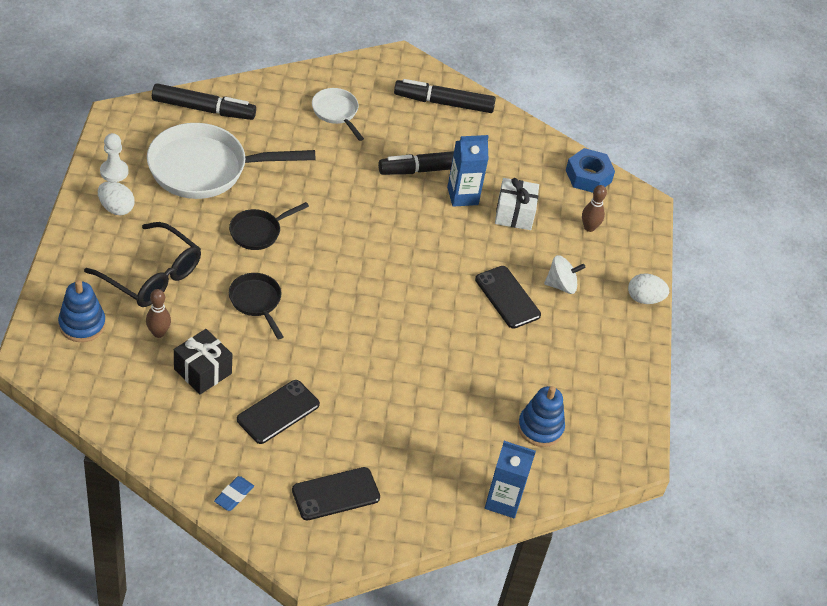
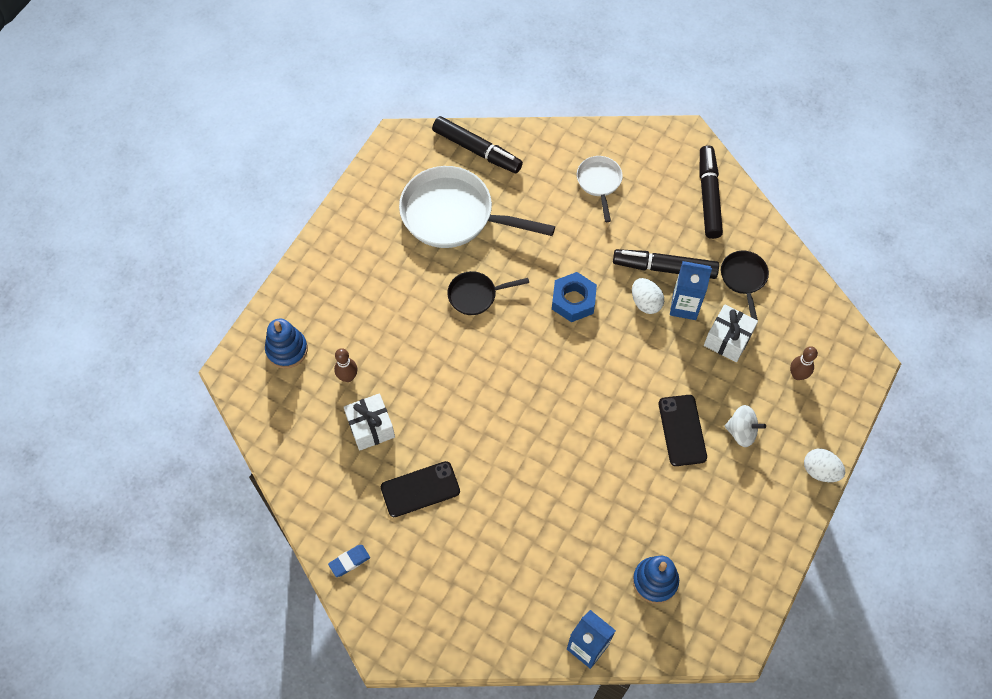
camera: 30 degrees right, 15 degrees up
(114, 171) = (372, 198): white pawn -> none
(116, 208) = (360, 237): white egg -> white egg (645, 302)
(151, 275) = (364, 315): black glasses -> none
(202, 371) = (370, 427): black gift -> white gift
(256, 302) = (445, 369): black pan -> black pan (743, 279)
(335, 494) = (438, 589): black phone -> none
(443, 103) = (708, 196): black marker -> black marker turned 60 degrees clockwise
(588, 176) = (821, 316): blue nut -> blue nut (573, 300)

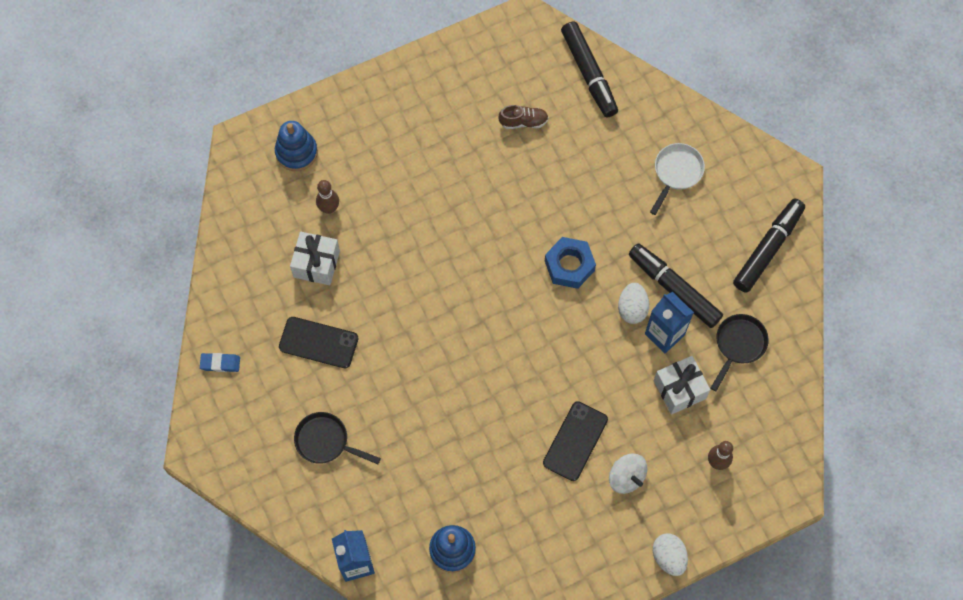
camera: 35 degrees right, 5 degrees up
(454, 215) = (523, 122): white pan -> brown shoe
(476, 295) = (488, 206): black pan -> black pan (326, 441)

